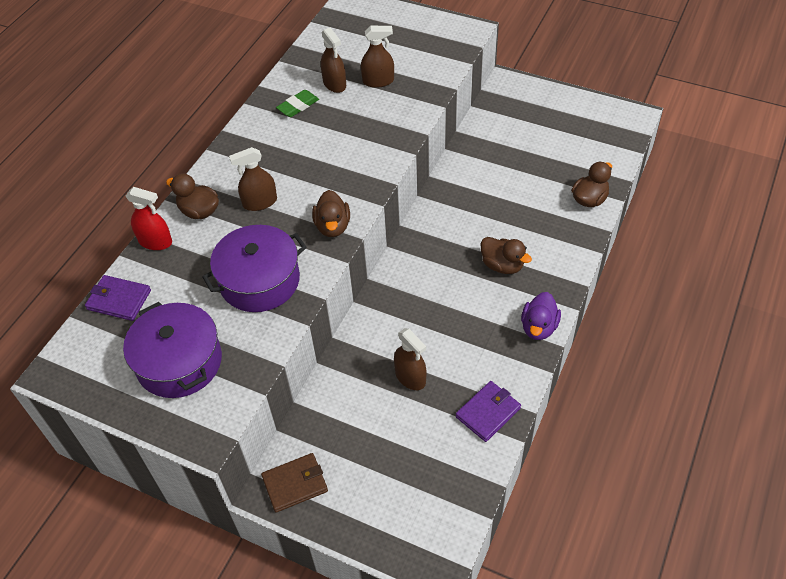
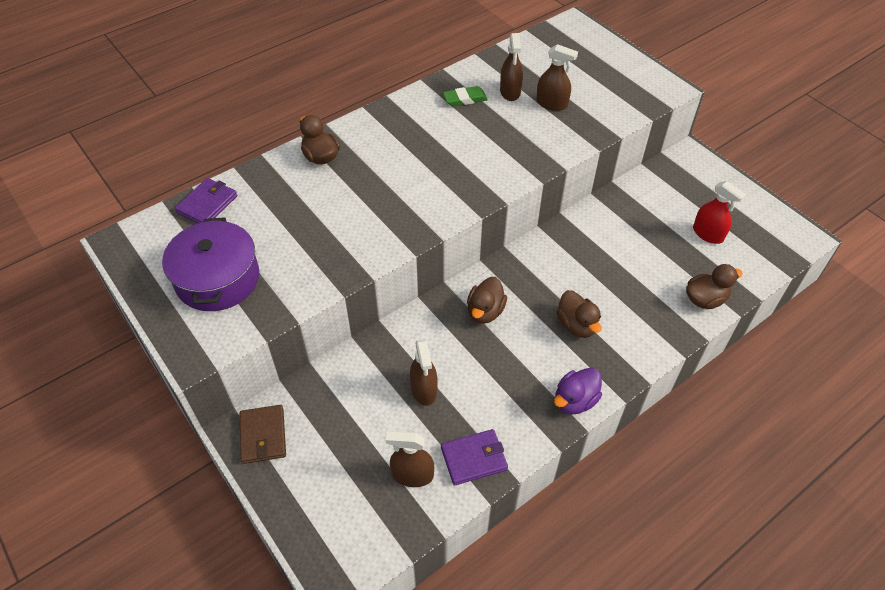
camera: 25 degrees right, 0 degrees up
(119, 300) = (207, 204): purple wallet -> purple wallet turned 75 degrees clockwise
(155, 241) = (268, 168): red spray bottle -> red spray bottle (708, 234)
(259, 281) = (329, 238): purple pot -> none
(260, 202) = (375, 170): brown spray bottle -> brown spray bottle (412, 475)
(295, 484) = (263, 436): brown wallet -> brown wallet turned 75 degrees clockwise
(332, 226) = (424, 218): brown duck -> brown duck (485, 311)

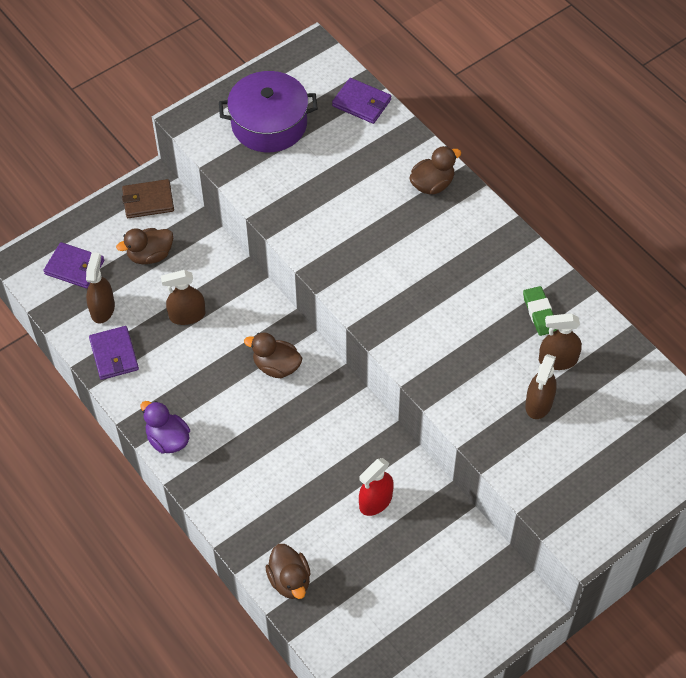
camera: 90 degrees right, 5 degrees up
(351, 511) = (74, 267): none -> purple wallet
(576, 325) = (257, 448): brown duck -> brown duck (150, 255)
(708, 234) = (389, 602): red spray bottle -> red spray bottle (375, 501)

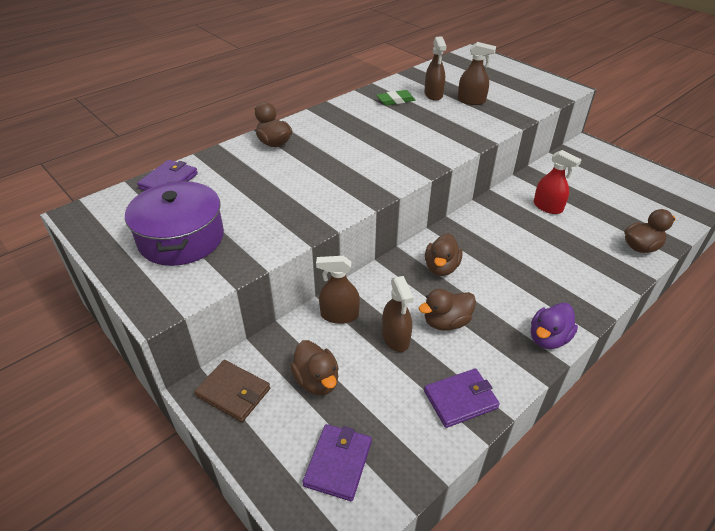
camera: 95 degrees left, 15 degrees down
(102, 309) = (399, 420): brown spray bottle -> brown spray bottle (339, 315)
(148, 201) = (233, 392): brown wallet -> brown wallet turned 45 degrees counterclockwise
(200, 358) = (446, 322): none -> brown duck

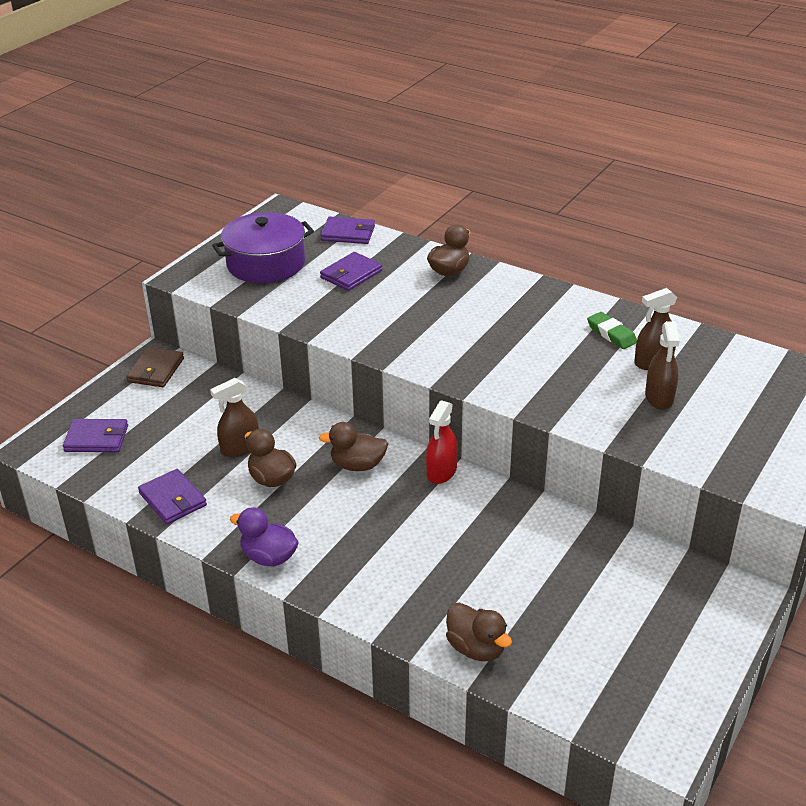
camera: 75 degrees right, 5 degrees down
(242, 190) = (351, 274): none -> purple wallet
(317, 381) = (177, 410): brown duck -> none
(339, 315) = (260, 407): brown spray bottle -> none
(547, 207) = (528, 549): red spray bottle -> red spray bottle (441, 472)

